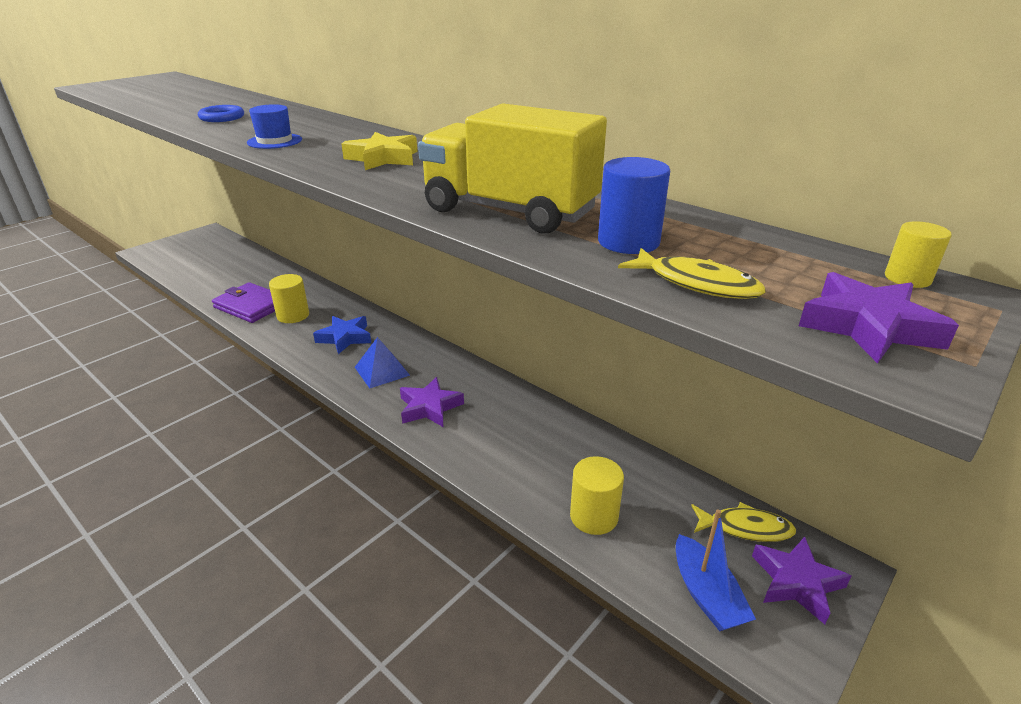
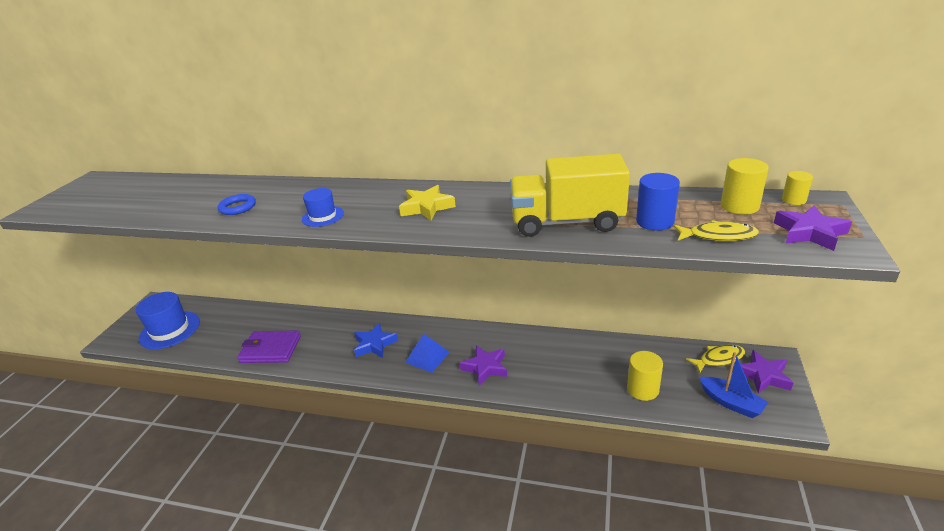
camera: 25 degrees left, 0 degrees up
(194, 259) = (170, 330): none -> blue hat
(293, 315) = (315, 343): yellow cylinder -> yellow cylinder (739, 206)

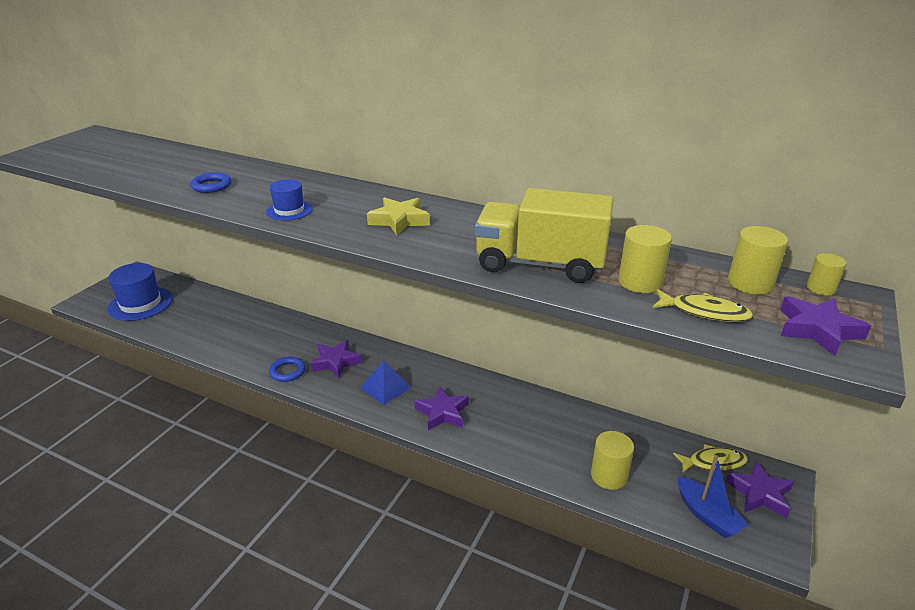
camera: 10 degrees right, 0 degrees up
(271, 349) = (230, 344): purple wallet -> none
(334, 362) = (287, 371): none -> blue ring
(375, 344) = (336, 362): blue star -> purple star
(655, 221) = (640, 282): blue cylinder -> yellow cylinder

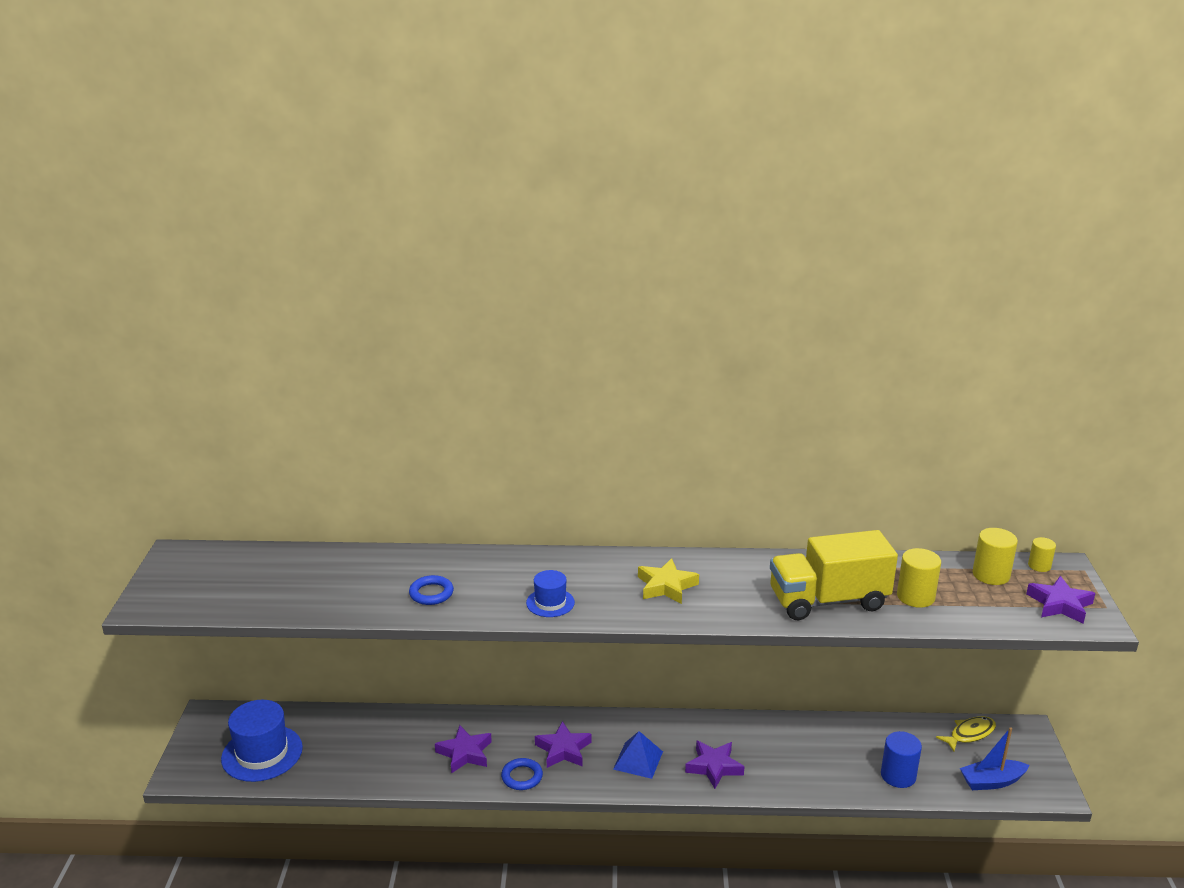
camera: 25 degrees left, 5 degrees down
(609, 476) = (898, 775): yellow cylinder -> blue cylinder
(704, 312) = (979, 611): yellow fish -> none
(707, 515) = (991, 781): blue boat -> blue boat turned 135 degrees clockwise
(759, 494) = (1018, 749): purple star -> purple star (465, 753)

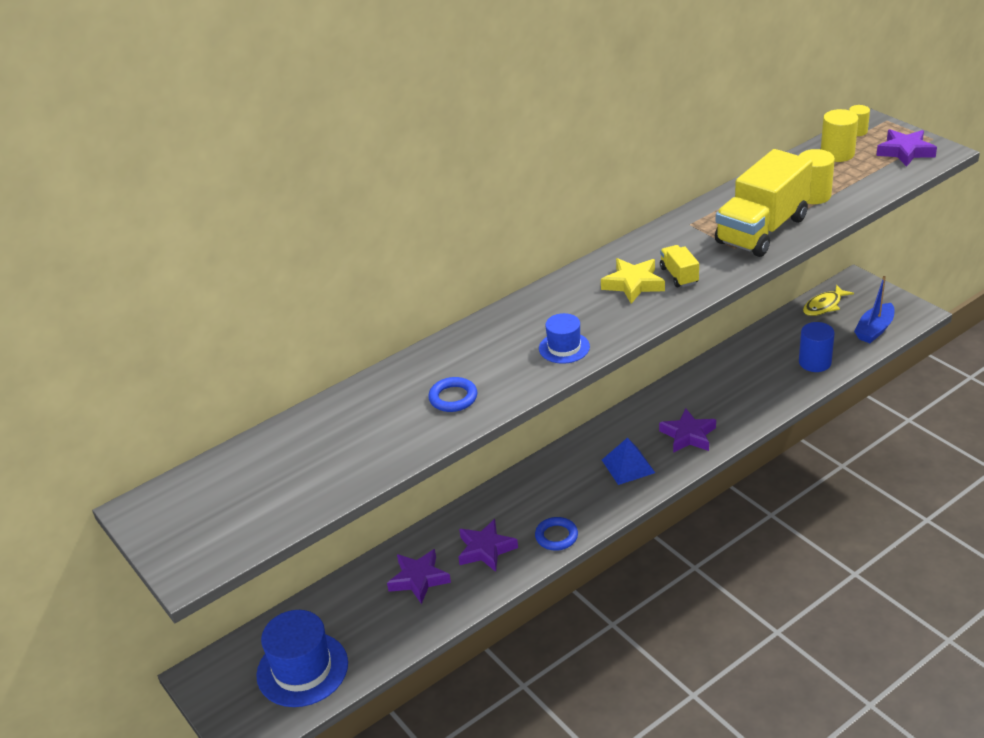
camera: 35 degrees left, 10 degrees up
(563, 750) = (562, 495): purple star -> purple star (419, 579)
(709, 599) = (679, 275): none -> yellow truck
(969, 734) = (824, 306): yellow fish -> yellow fish turned 150 degrees counterclockwise

